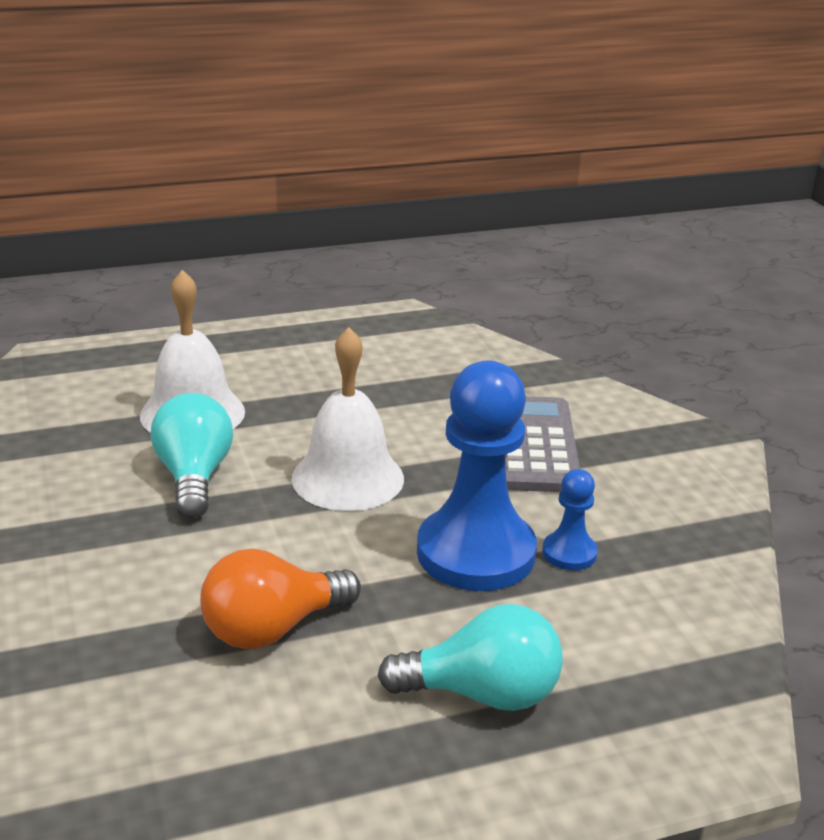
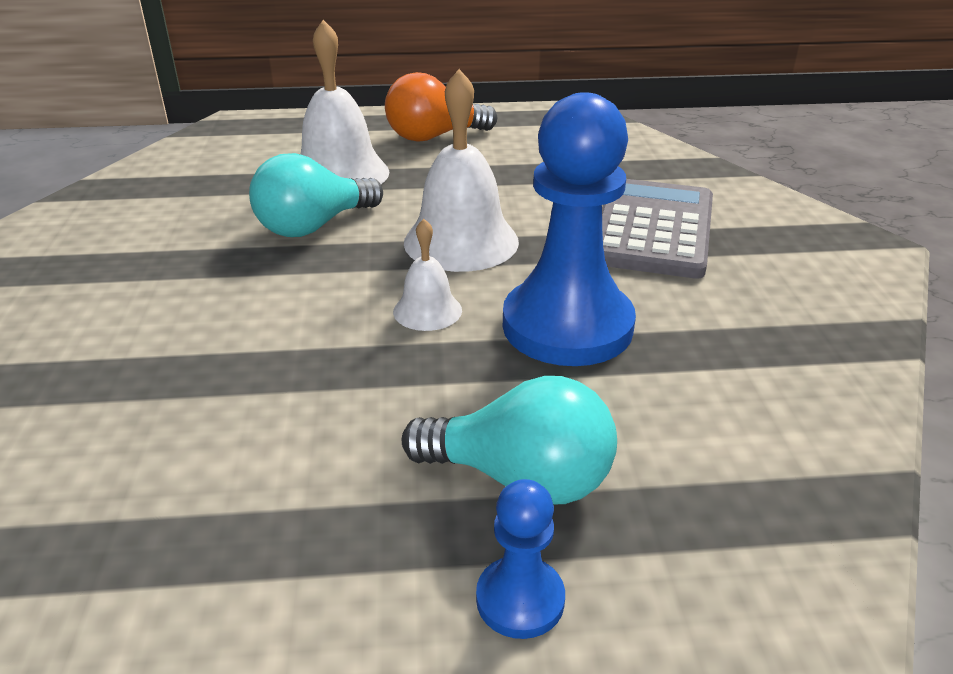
camera: 15 degrees right, 5 degrees up
(194, 477) = (313, 226): turquoise light bulb -> turquoise light bulb turned 135 degrees counterclockwise
(272, 629) = (320, 375): orange light bulb -> orange light bulb (433, 137)
(344, 554) = (427, 310): none -> white bell
(569, 553) = (673, 338): blue pawn -> blue pawn (520, 599)

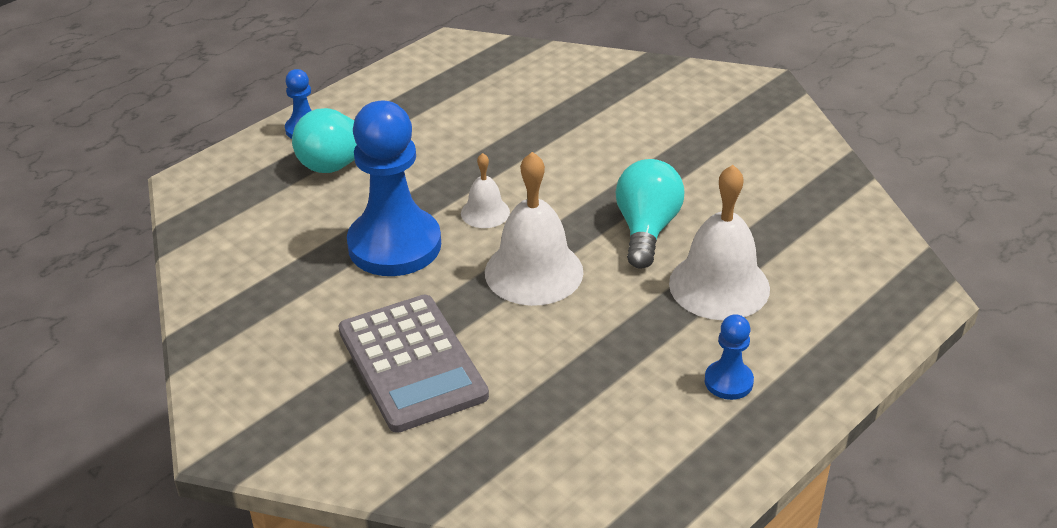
camera: 140 degrees right, 5 degrees up
(433, 137) = (728, 381): orange light bulb -> blue pawn

